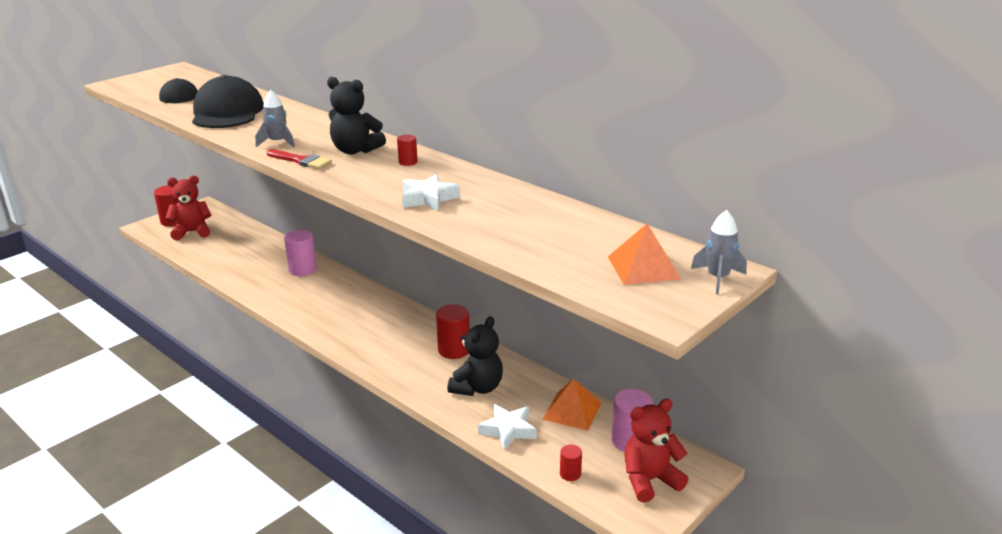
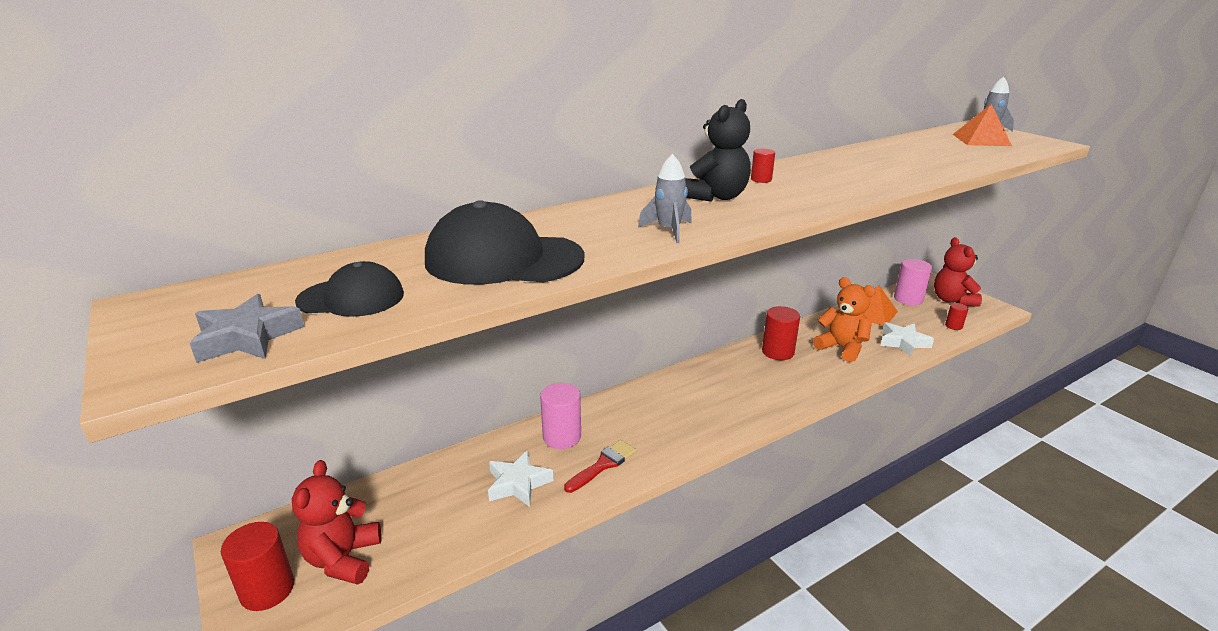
camera: 75 degrees left, 0 degrees up
(142, 88) = (247, 337): none -> grey star
(301, 161) = (742, 221): red brush -> red brush (603, 465)
(428, 198) = (861, 179): white star -> white star (518, 484)
(477, 388) = (841, 348): black teddy bear -> orange teddy bear

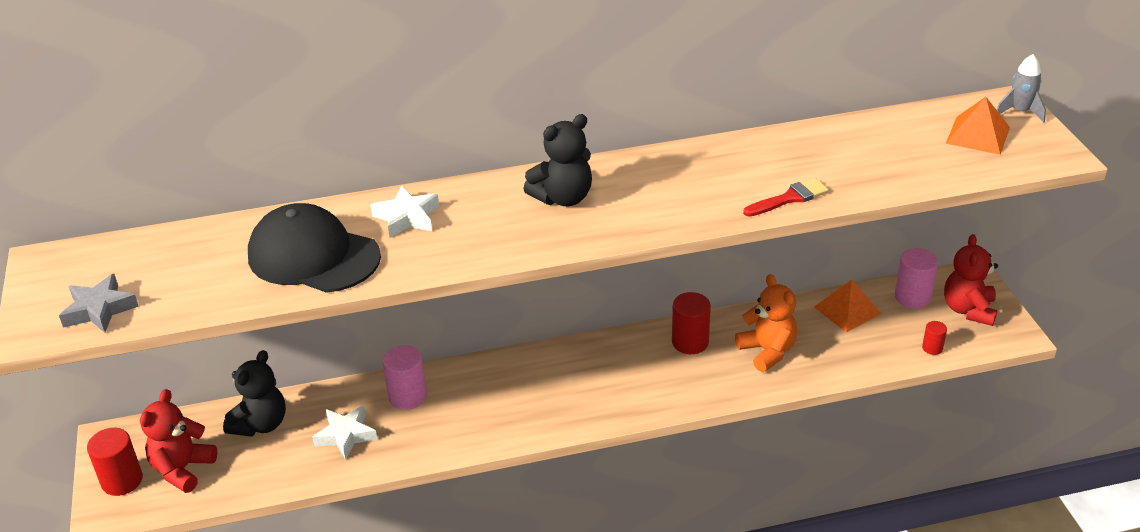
camera: 20 degrees right, 10 degrees up
(351, 298) = (180, 281): black cap -> none
(419, 492) = (260, 424): none -> black teddy bear
(603, 465) = (429, 434): red brush -> red brush (789, 198)
(668, 231) = (476, 243): grey rocket -> none
(761, 179) = (634, 175): red cylinder -> none
(903, 342) = (847, 358): white star -> white star (407, 217)

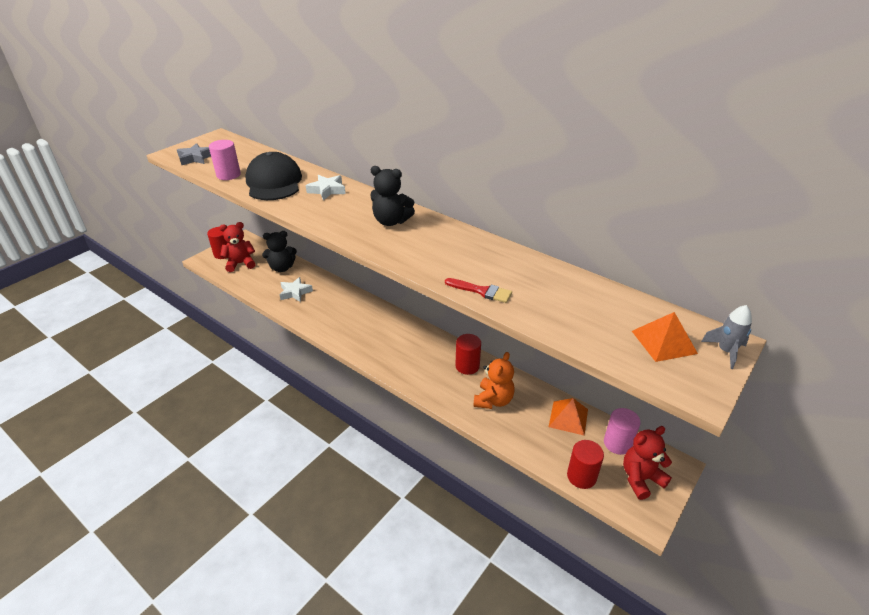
camera: 50 degrees right, 0 degrees up
(407, 396) = (334, 296): pink cylinder -> pink cylinder (228, 175)
(932, 348) = (581, 476): red cylinder -> red cylinder, size x1.84

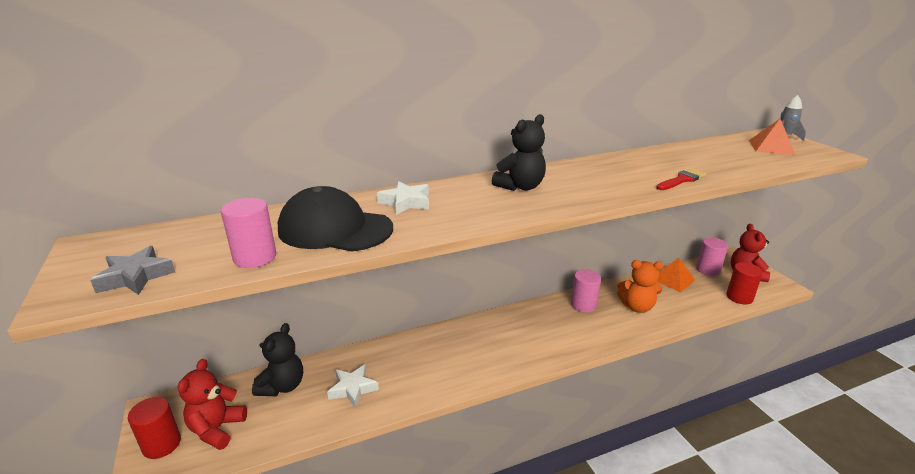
camera: 60 degrees left, 10 degrees down
(467, 366) = (583, 305): red cylinder -> pink cylinder
(493, 400) = (637, 307): orange teddy bear -> orange teddy bear turned 135 degrees clockwise

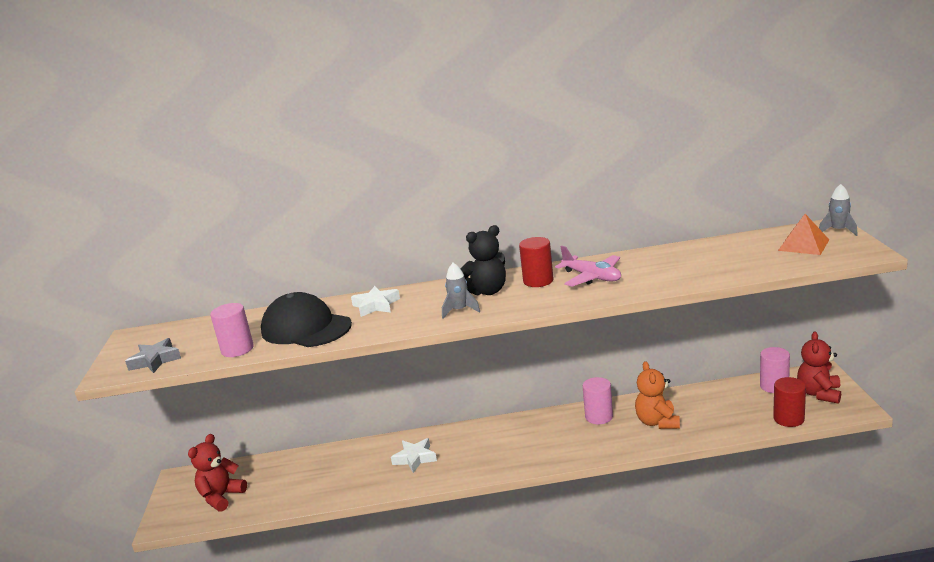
camera: 20 degrees right, 5 degrees down
(162, 444) = (179, 504): red cylinder -> red cylinder (538, 281)
(282, 386) = (281, 469): black teddy bear -> none
(353, 389) = (338, 476): white star -> white star (415, 458)
(508, 206) = (460, 310): none -> grey rocket
(615, 173) = (592, 277): none -> pink plane
(637, 307) = (657, 422): orange teddy bear -> orange teddy bear turned 60 degrees clockwise
(673, 279) = (722, 395): orange pyramid -> none
(682, 180) = (653, 285): red brush -> none

